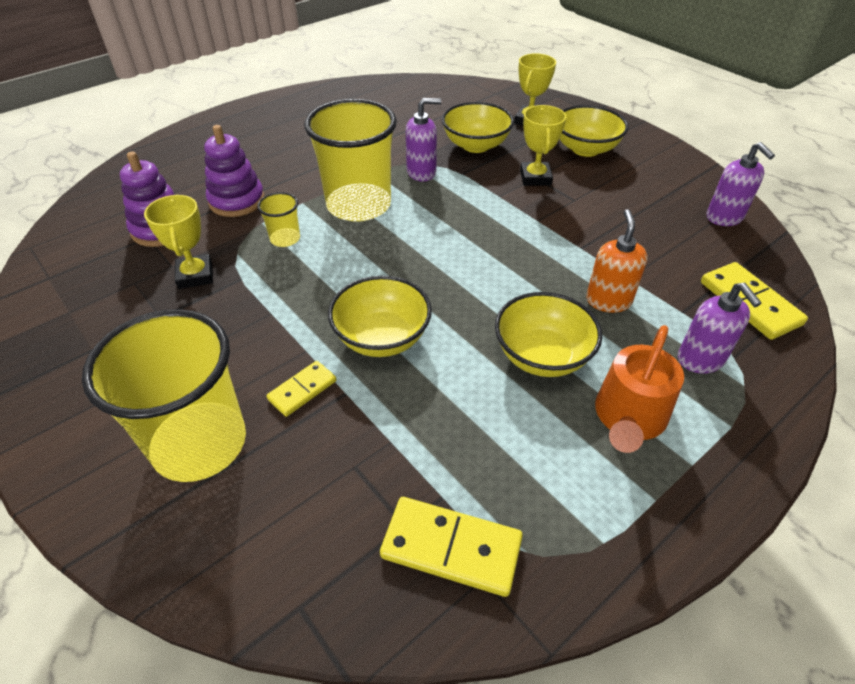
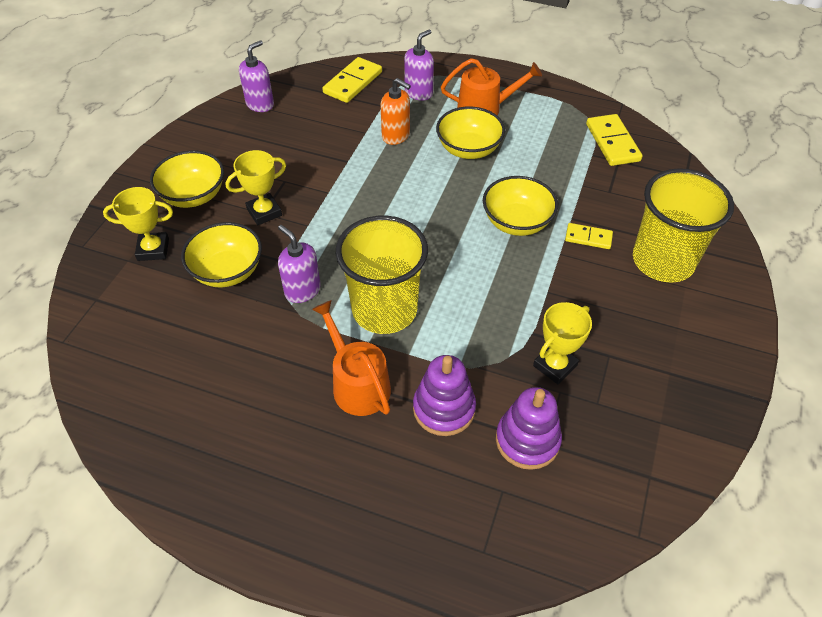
camera: 120 degrees left, 5 degrees up
(285, 239) = (466, 334): yellow cup -> none
(305, 171) = (357, 384): none -> orange watering can
(608, 300) = (396, 136): orange soap dispenser -> orange soap dispenser turned 120 degrees counterclockwise

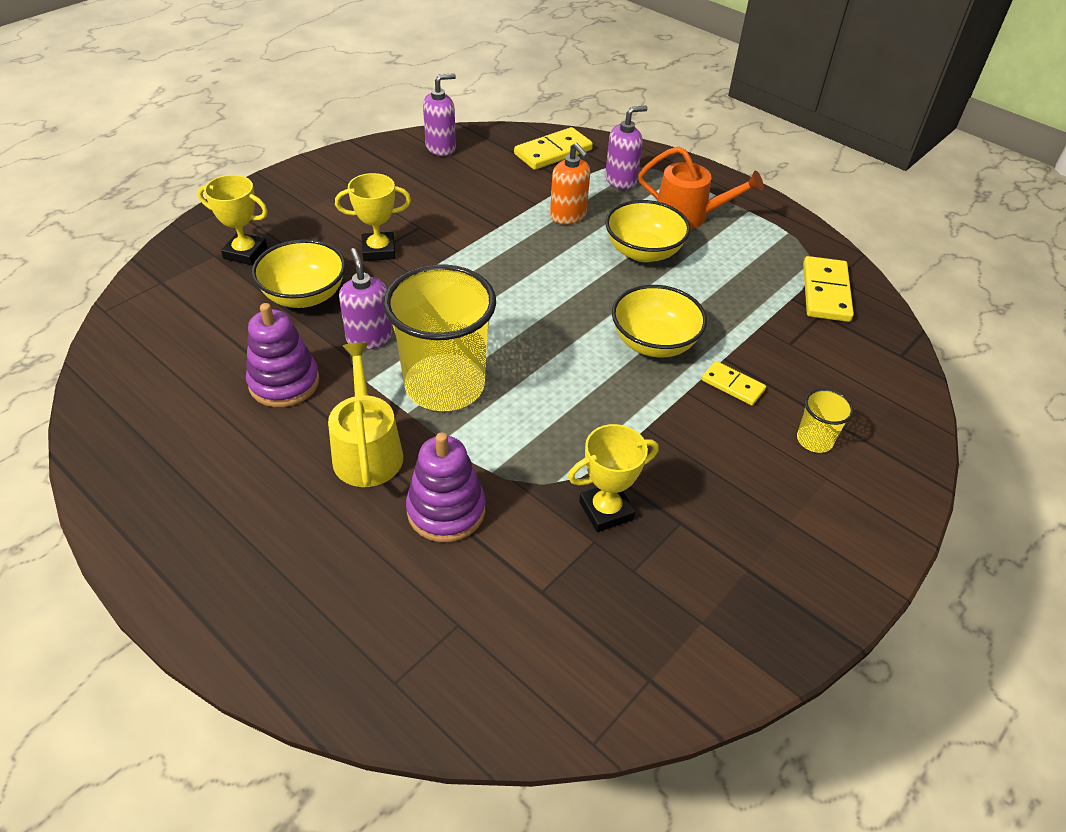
camera: 20 degrees right, 5 degrees down
(193, 196) = (317, 214): yellow bowl -> none
(357, 384) = (367, 451): orange watering can -> yellow watering can
(527, 440) = (522, 580): purple stacking toy -> purple stacking toy (284, 382)
(663, 261) = (814, 440): yellow cup -> yellow cup, size x0.44

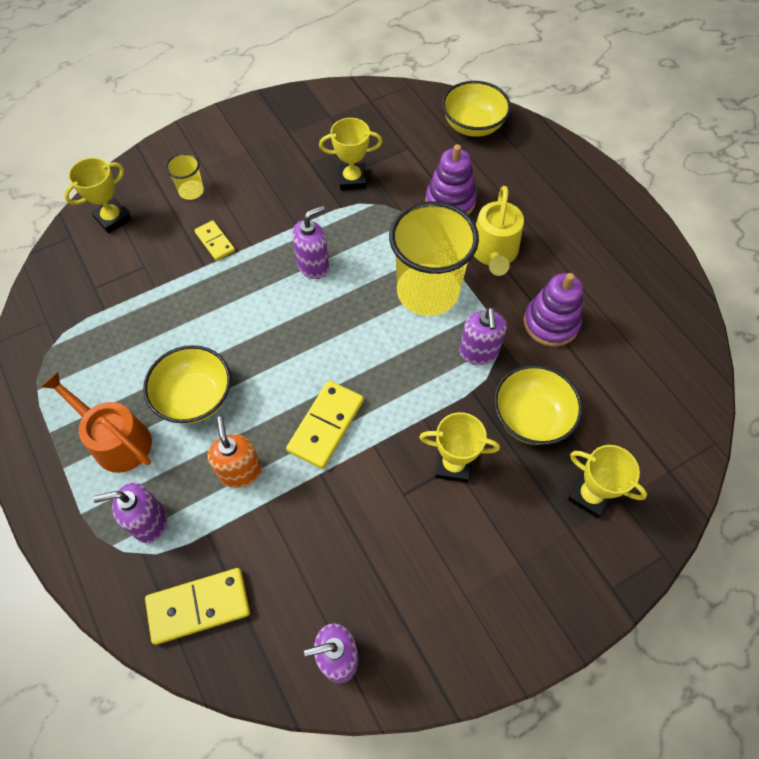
camera: 160 degrees left, 15 degrees up
(597, 384) = (313, 266): none -> purple soap dispenser
(654, 343) = (249, 292): yellow bowl -> yellow bowl (473, 125)
(825, 292) = (70, 308): yellow domino -> yellow domino (326, 425)
(875, 384) = (113, 219): none -> yellow trophy

